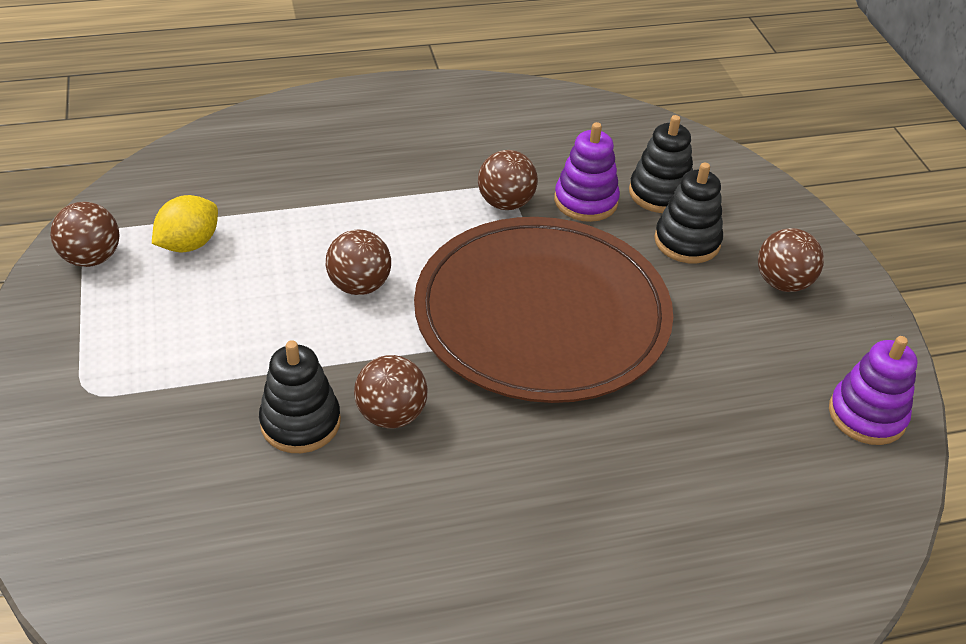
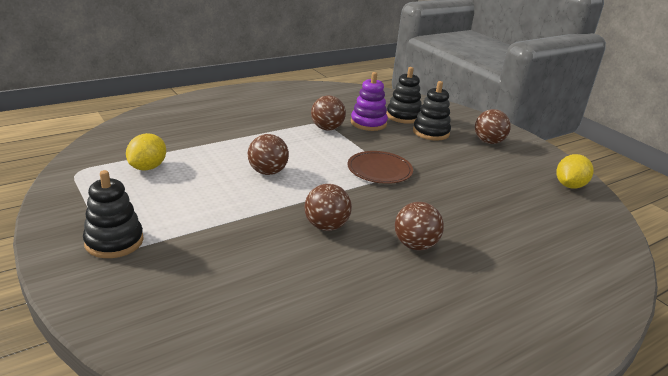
camera: 20 degrees left, 15 degrees down
(92, 258) = (83, 182): brown ball -> brown ball (415, 245)
(300, 422) = (272, 239): black stacking toy -> black stacking toy (114, 241)
(542, 314) = (379, 170): brown plate -> brown plate, size x0.43
(866, 415) = (569, 185): purple stacking toy -> yellow lemon

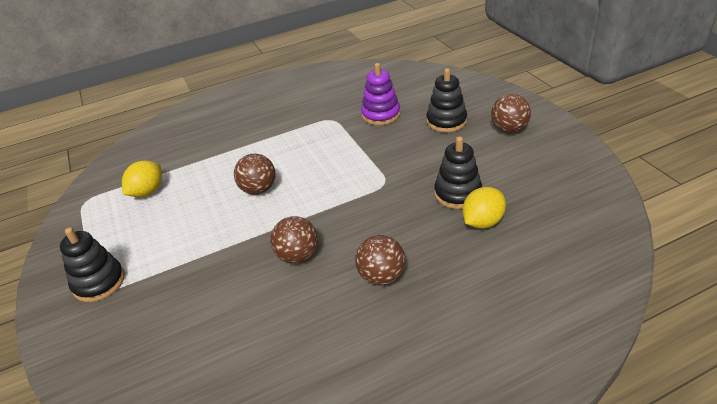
camera: 15 degrees right, 10 degrees up
(327, 128) = (334, 126): brown ball -> none
(379, 170) = (374, 178): brown plate -> none
(403, 116) = (422, 101): black stacking toy -> black stacking toy (457, 194)
(569, 185) = (585, 186): yellow lemon -> yellow lemon (482, 222)

